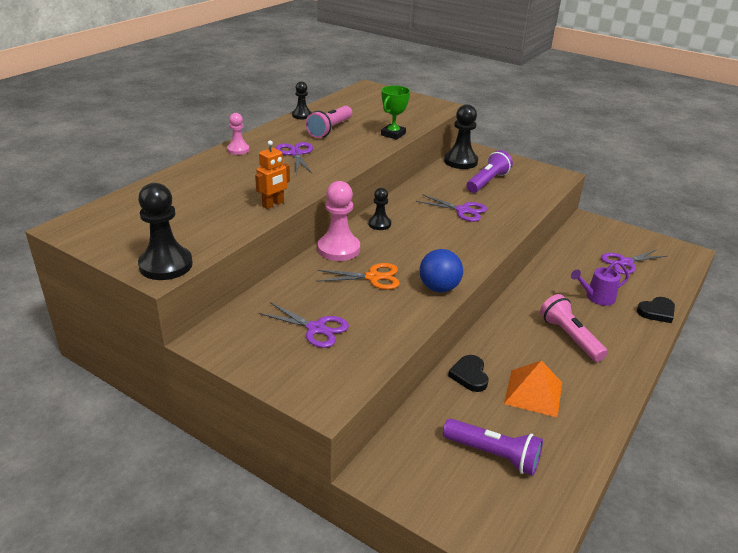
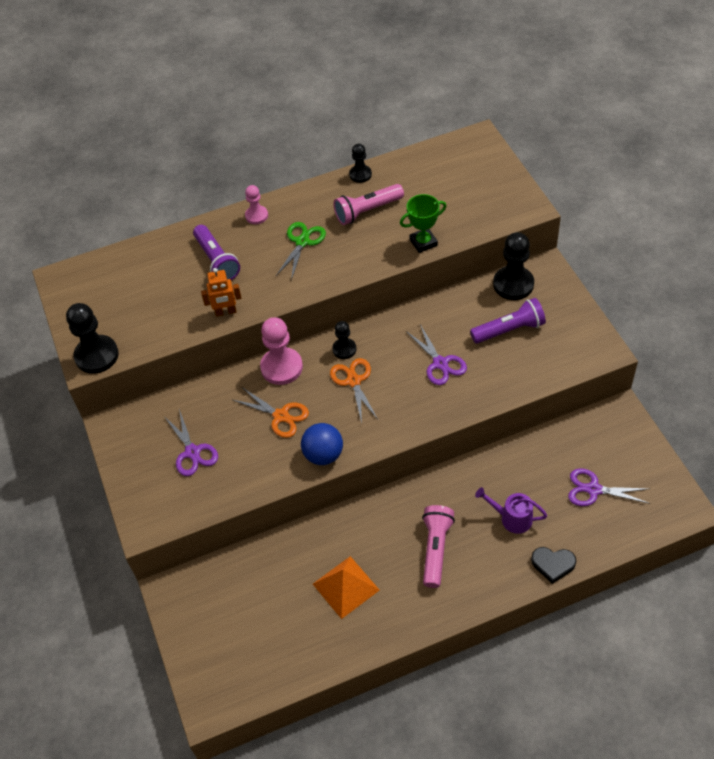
camera: 40 degrees right, 20 degrees up
(296, 154) = (302, 242): purple scissors -> green scissors
(409, 238) = (353, 381): none -> orange scissors
(469, 375) = (311, 543): black heart -> none
(493, 455) = (261, 622): purple flashlight -> purple flashlight (216, 261)

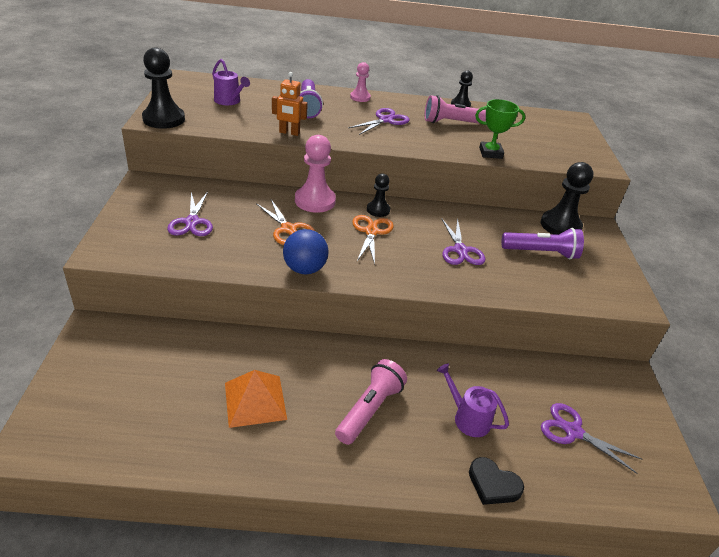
camera: 15 degrees right, 15 degrees down
(135, 293) = (229, 101): none -> purple watering can
(302, 242) = (385, 120): green scissors -> purple scissors

